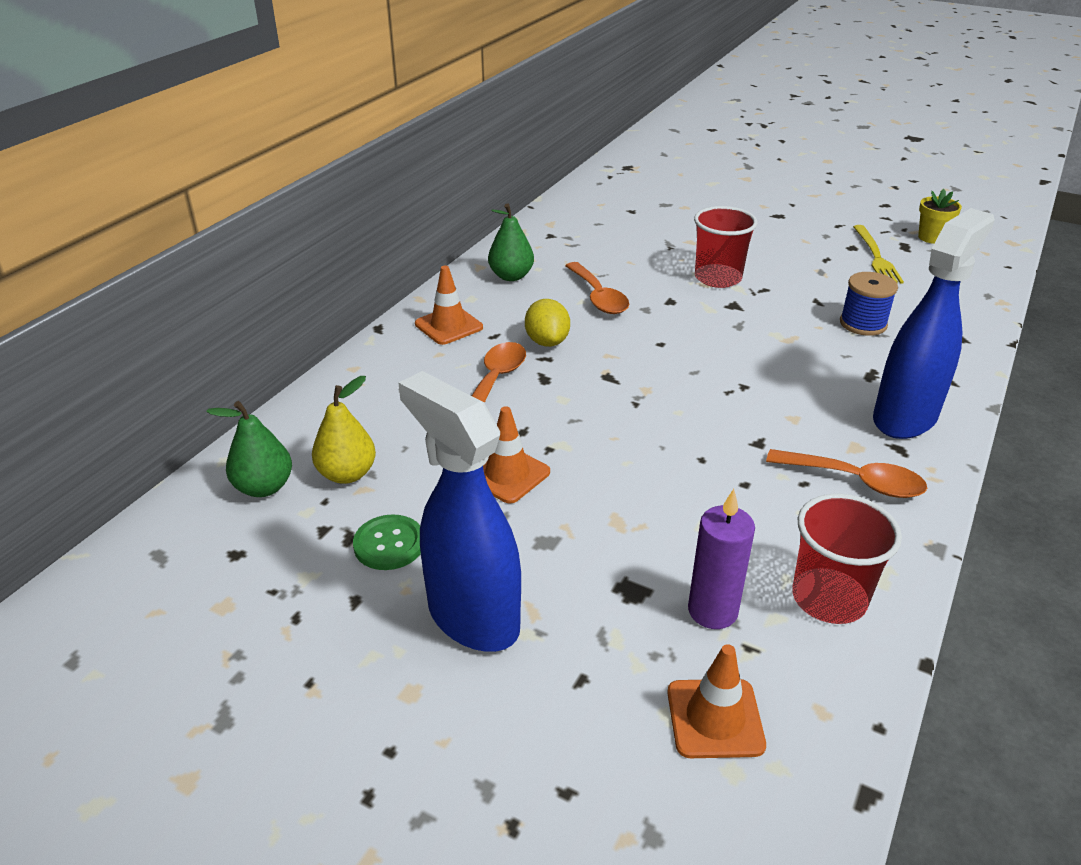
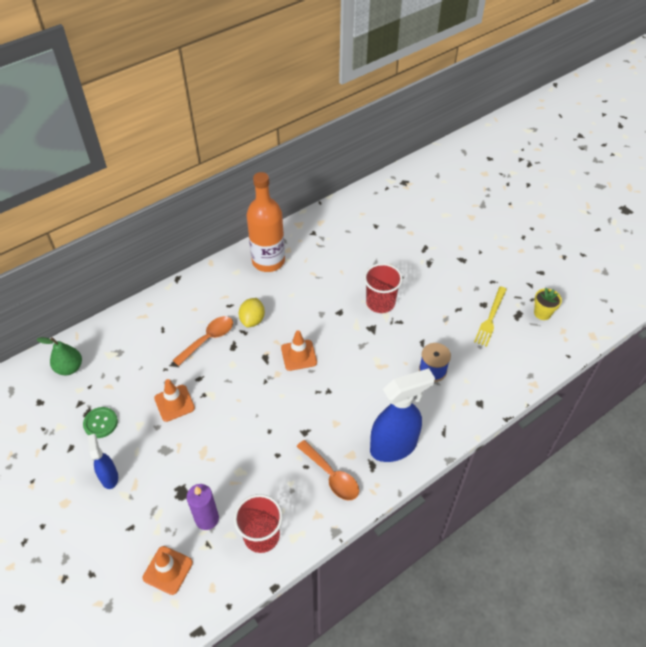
camera: 25 degrees right, 15 degrees up
(347, 474) = (107, 374): yellow pear -> none
(448, 326) = (212, 289): orange traffic cone -> orange traffic cone (299, 355)
(472, 617) = (109, 477): blue spray bottle -> blue spray bottle, size x0.53
(511, 276) = (268, 261): green pear -> orange bottle
(598, 297) = (303, 294): orange spoon -> none

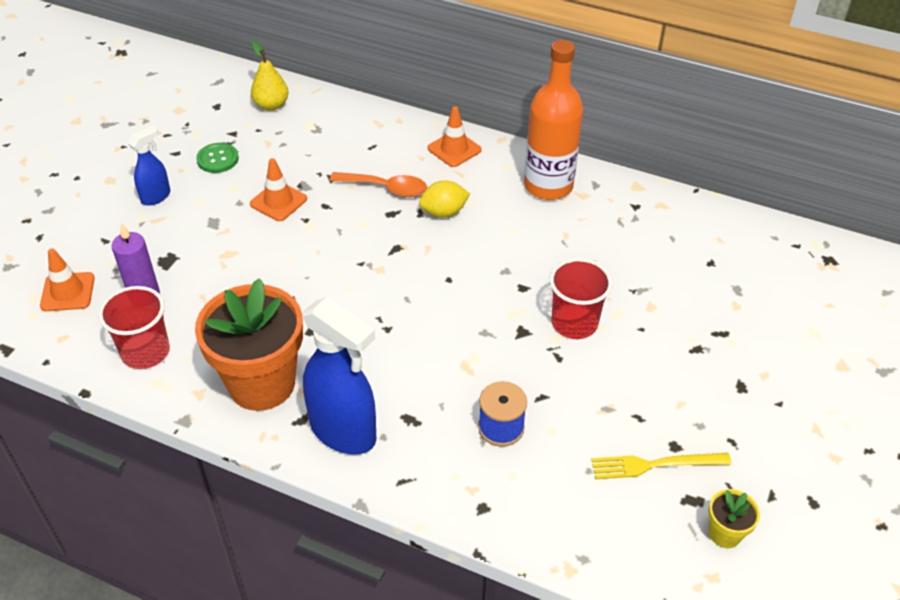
camera: 60 degrees right, 5 degrees down
(69, 368) = (271, 105): green pear -> yellow pear
(299, 355) = (422, 277): orange traffic cone -> orange traffic cone (454, 149)
(331, 476) = (261, 384): orange spoon -> orange flower pot

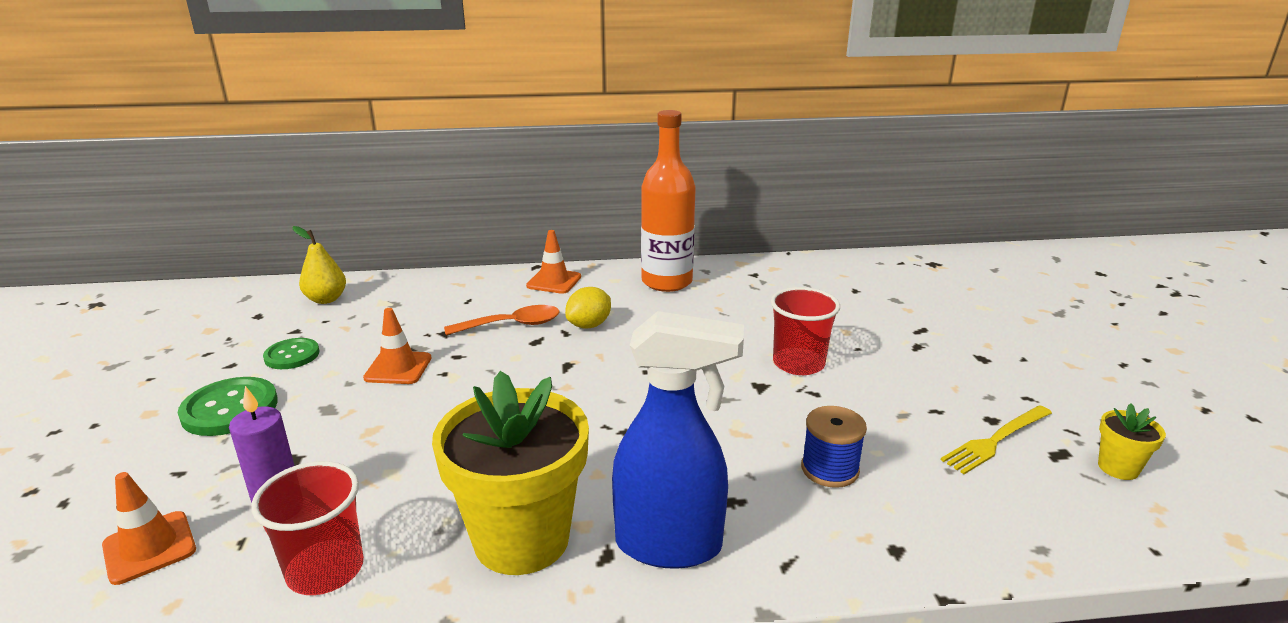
camera: 30 degrees left, 20 degrees down
(156, 196) = (230, 409): blue spray bottle -> green button
(261, 384) = (521, 539): orange flower pot -> yellow flower pot

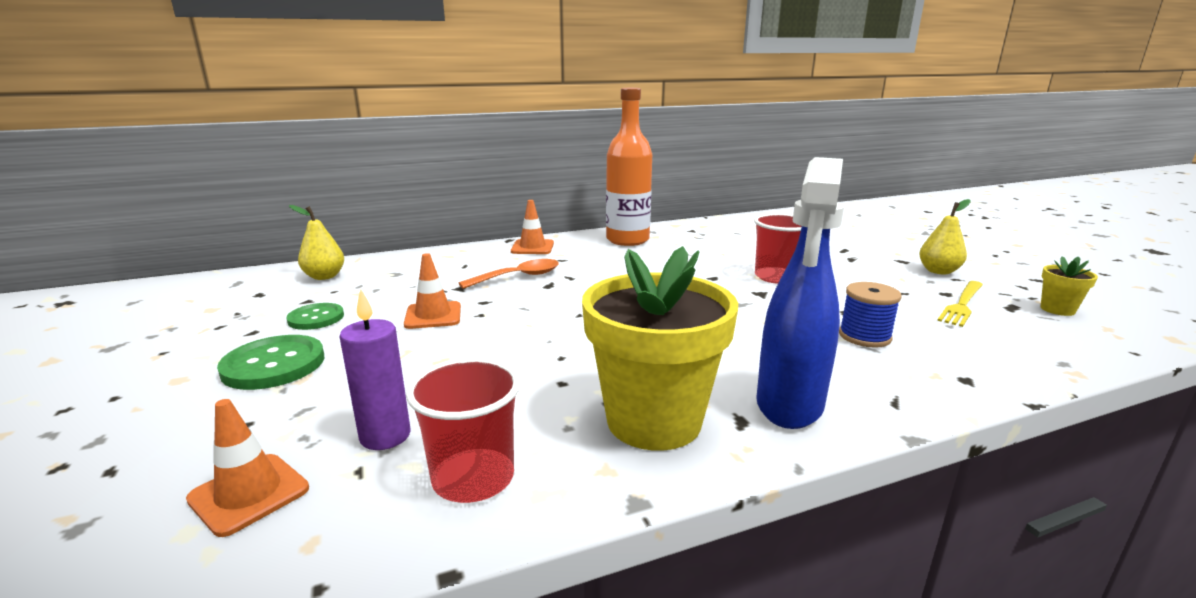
camera: 15 degrees left, 5 degrees down
(589, 325) = (586, 271): yellow lemon -> none
(670, 545) = (789, 405): blue spray bottle -> blue spray bottle turned 120 degrees clockwise
(1015, 382) = (938, 271): none -> yellow pear

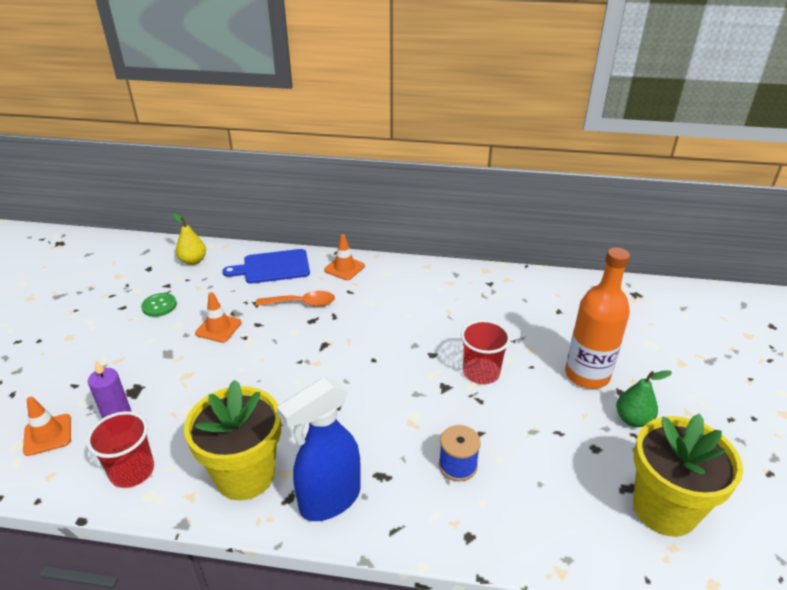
camera: 30 degrees right, 15 degrees up
(274, 365) = (113, 342): green button -> none
(444, 261) = (273, 267): none -> blue cutting board
(627, 240) = (422, 281): orange bottle -> orange bottle (587, 375)
(938, 271) = (633, 419): yellow pear -> green pear
(962, 304) = (588, 466): yellow fork -> none
(1057, 309) = (664, 509): yellow flower pot -> yellow flower pot, size x2.31

